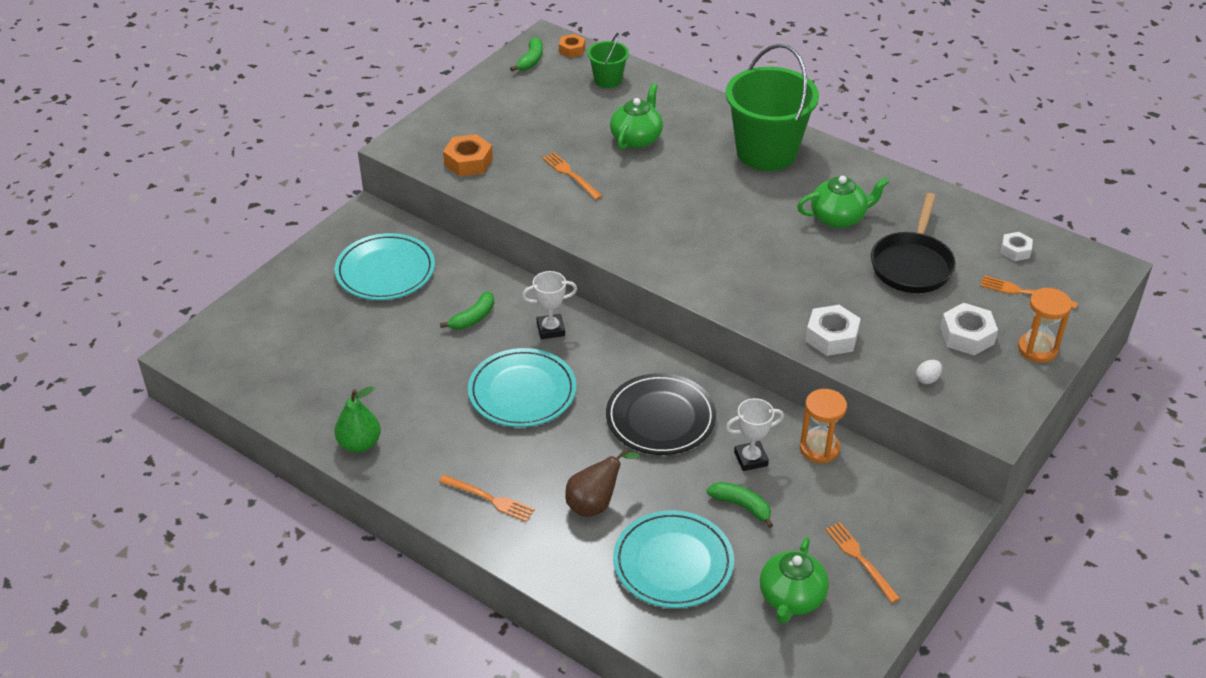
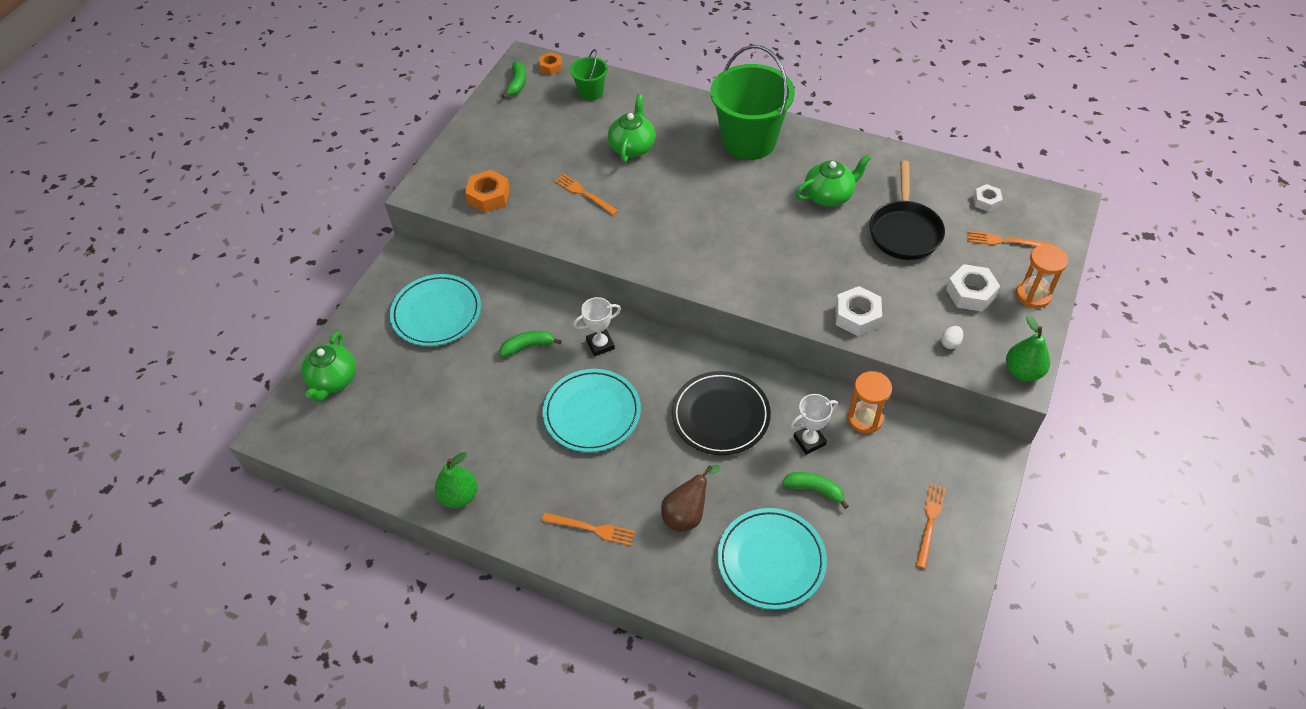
camera: 10 degrees left, 10 degrees up
(473, 318) = (528, 346): green banana -> green banana turned 135 degrees counterclockwise
(791, 598) = (882, 574): green teapot -> green teapot (333, 380)
(860, 559) = (930, 522): orange fork -> orange fork turned 60 degrees clockwise
(1000, 420) = (1023, 372): none -> green pear

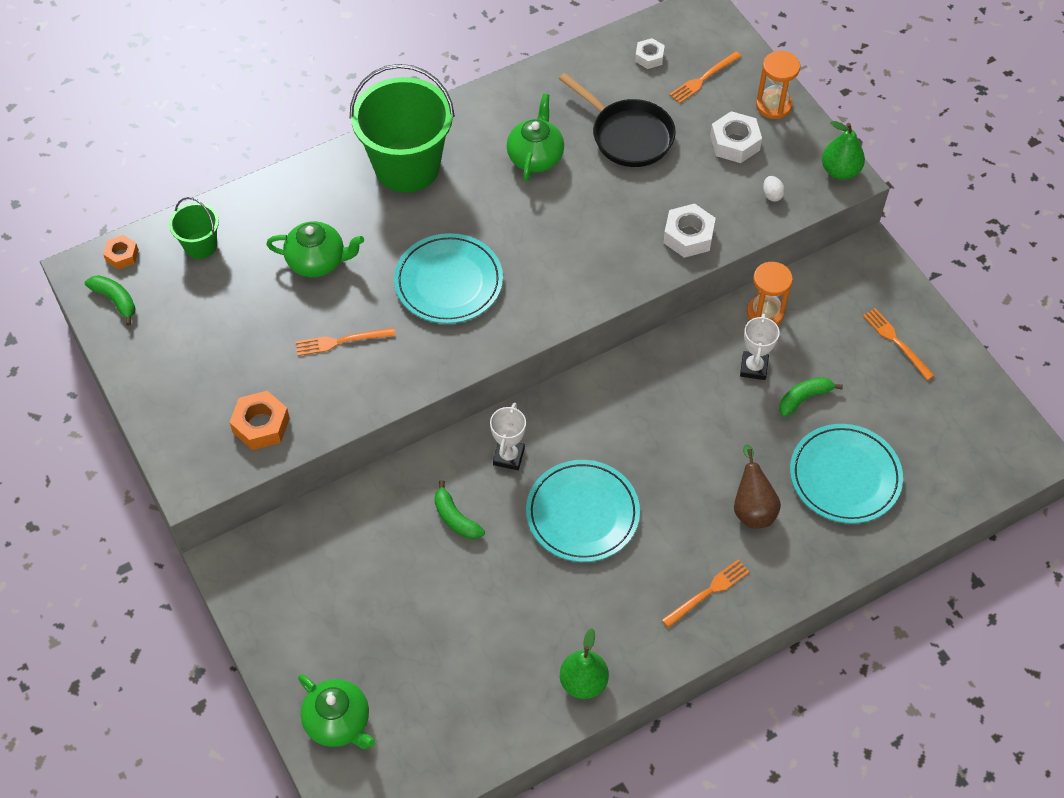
camera: 55 degrees left, 5 degrees up
(436, 313) = (336, 575): turquoise plate -> turquoise plate (448, 282)
(528, 346) = (455, 518): green banana -> green banana turned 60 degrees counterclockwise
(632, 147) = (317, 261): green teapot -> green teapot turned 135 degrees clockwise
(720, 415) = (672, 414): black plate -> none

